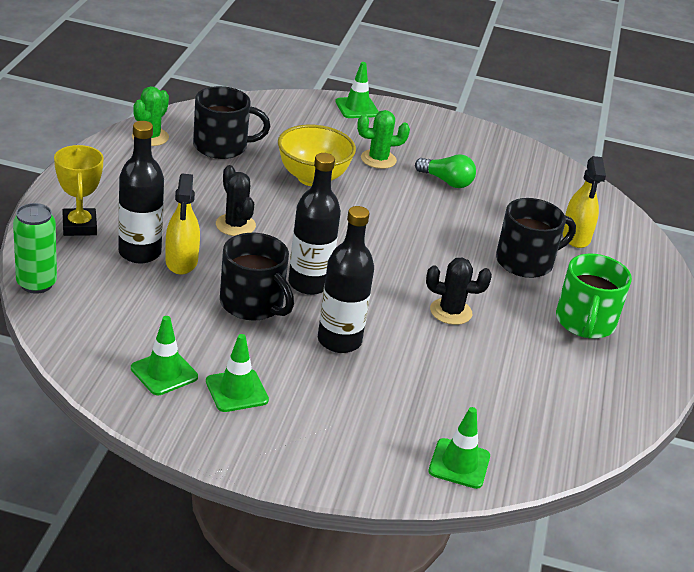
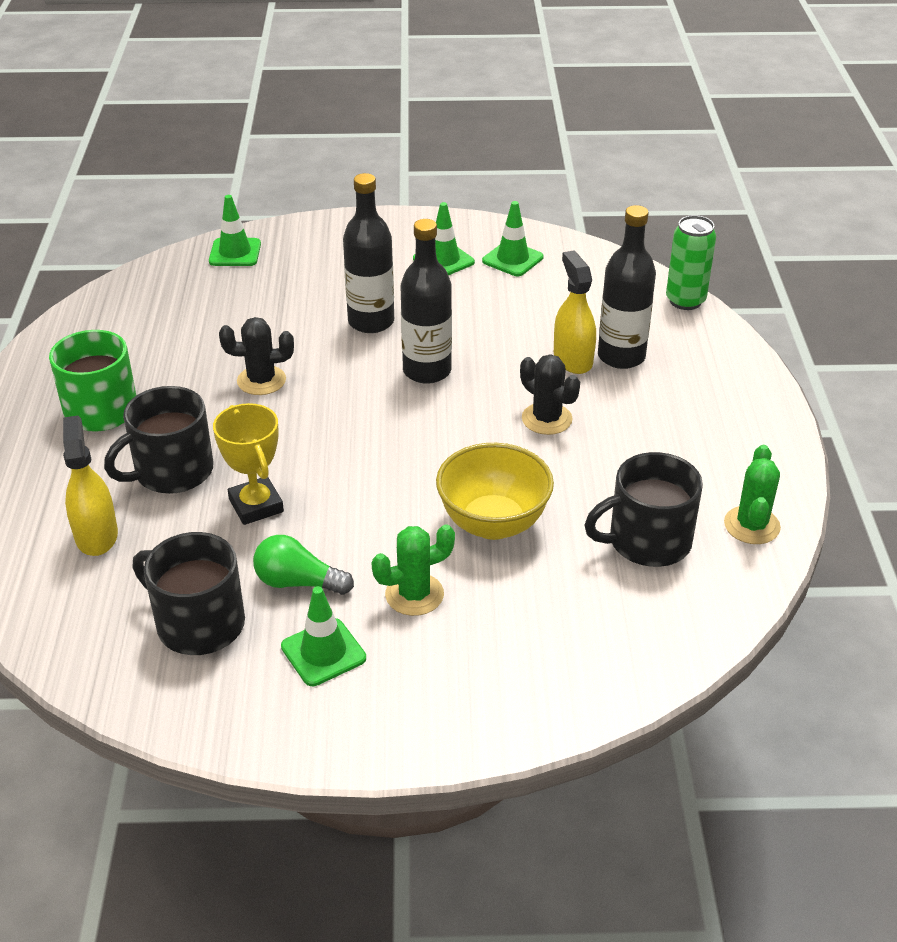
camera: 170 degrees right, 5 degrees up
(79, 226) = (707, 368): yellow trophy -> yellow trophy (256, 505)
(253, 304) = (473, 335): black mug -> black mug (198, 623)
(357, 108) = (494, 716): green traffic cone -> green traffic cone (323, 652)

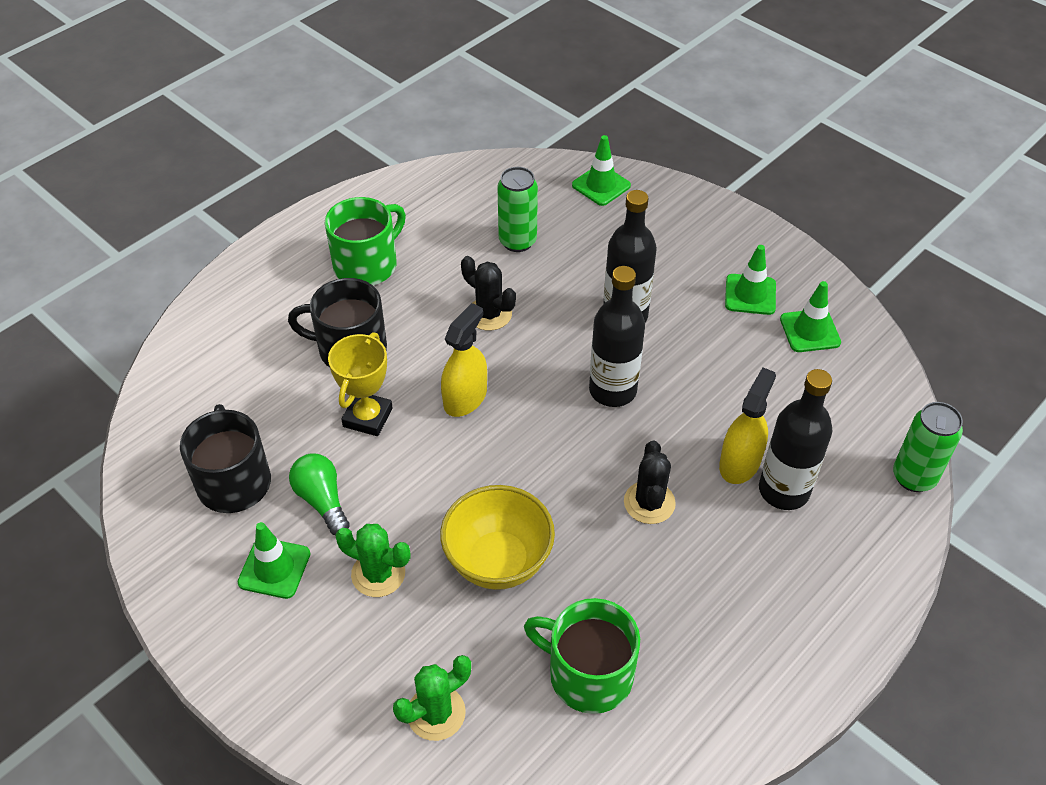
camera: 45 degrees right, 10 degrees up
(96, 535) = (255, 365): yellow spray bottle -> yellow spray bottle (465, 398)
(216, 322) = (517, 241): none -> green can
(647, 541) = (588, 674): black mug -> green mug
(751, 525) = (688, 733): green cactus -> green cactus (436, 713)

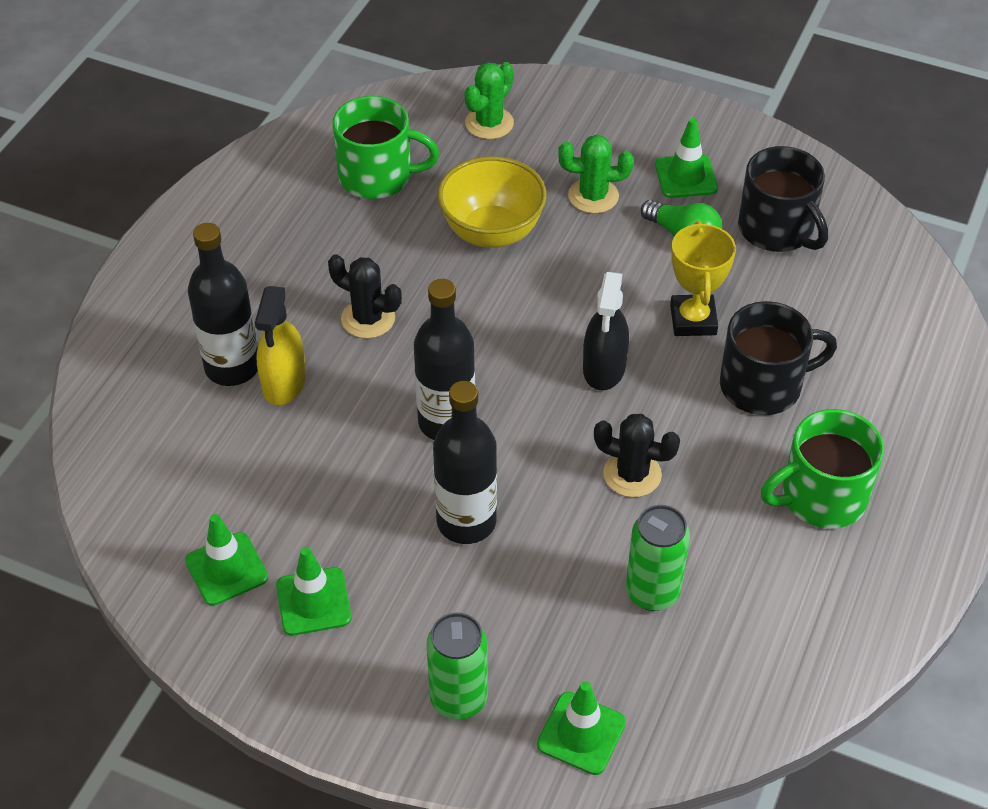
camera: 160 degrees right, 0 degrees up
(367, 265) = (821, 497): green mug -> green mug turned 45 degrees clockwise
(465, 398) = (604, 368): yellow spray bottle -> black spray bottle
(649, 503) = (368, 319): black cactus -> black cactus turned 45 degrees counterclockwise
(913, 477) = (92, 419): green can -> green can (458, 699)

